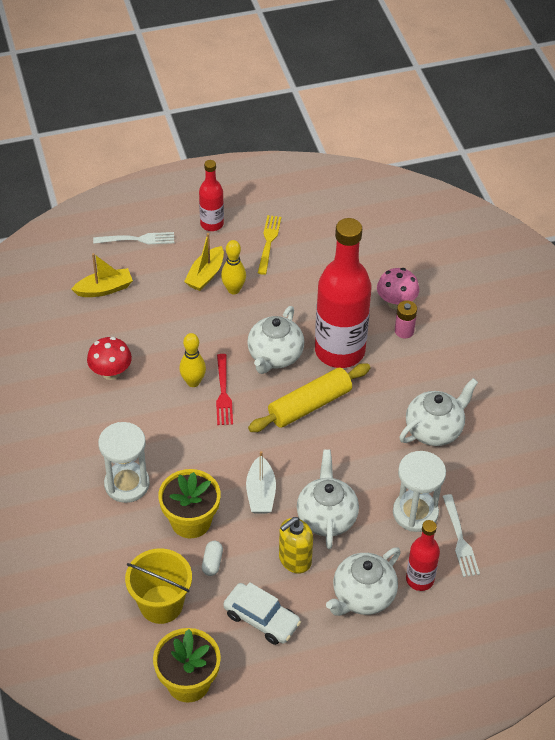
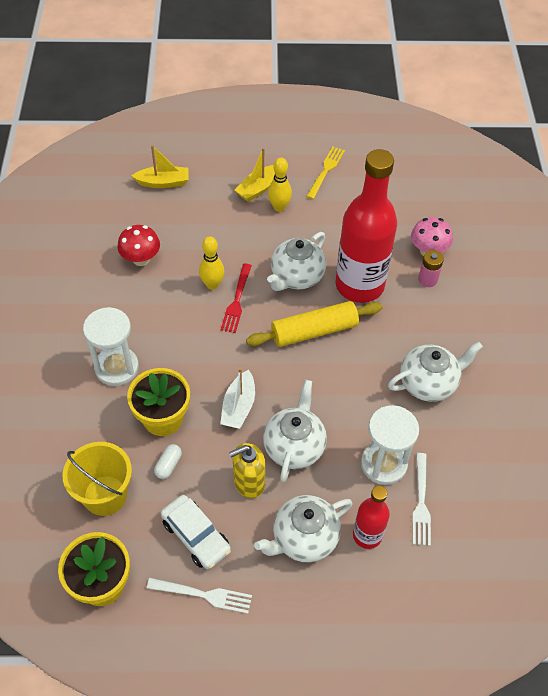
camera: 15 degrees right, 5 degrees up
(137, 239) = (208, 144): white fork -> white fork (203, 595)
(212, 224) = (279, 144): red bottle -> none

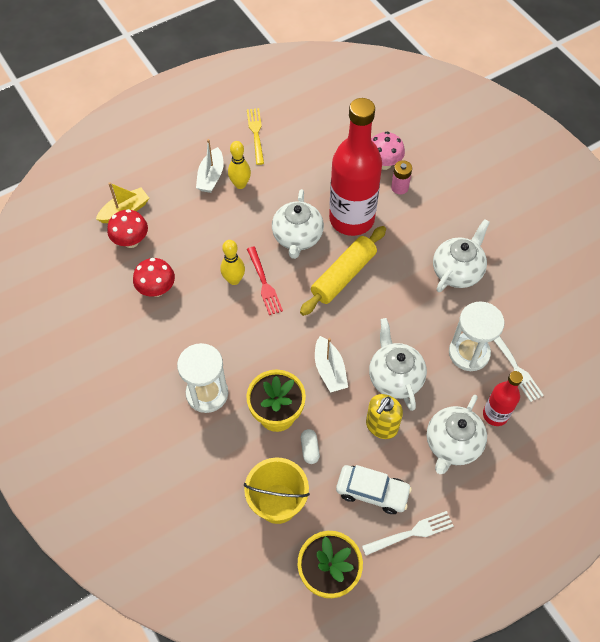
camera: 30 degrees left, 5 degrees up
(150, 209) = (131, 241): none -> red mushroom
(258, 188) = (211, 177): yellow boat -> white boat

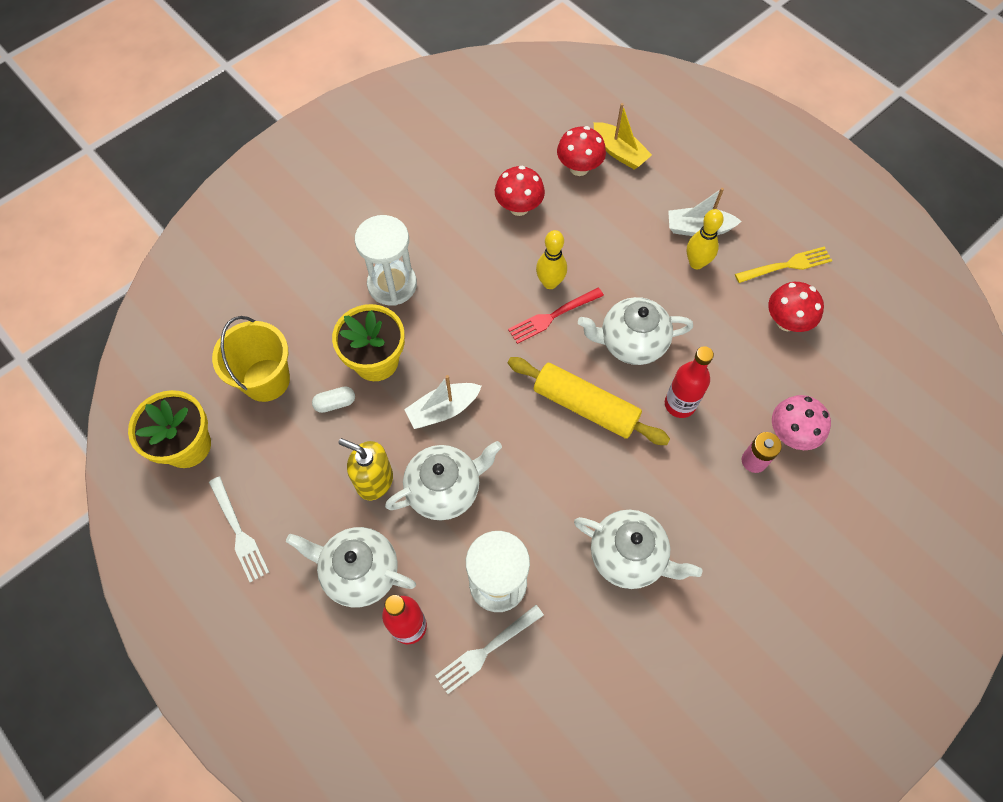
camera: 80 degrees right, 5 degrees up
(300, 145) = (786, 321): none -> red mushroom
(351, 219) = (680, 404): red bottle -> red bottle, size x0.50
(372, 492) = (287, 481): white car -> none

